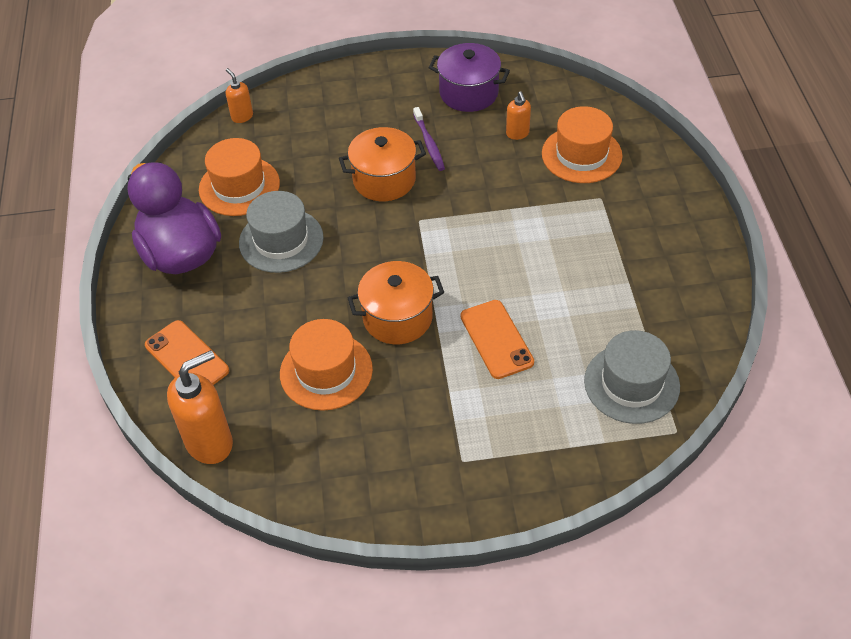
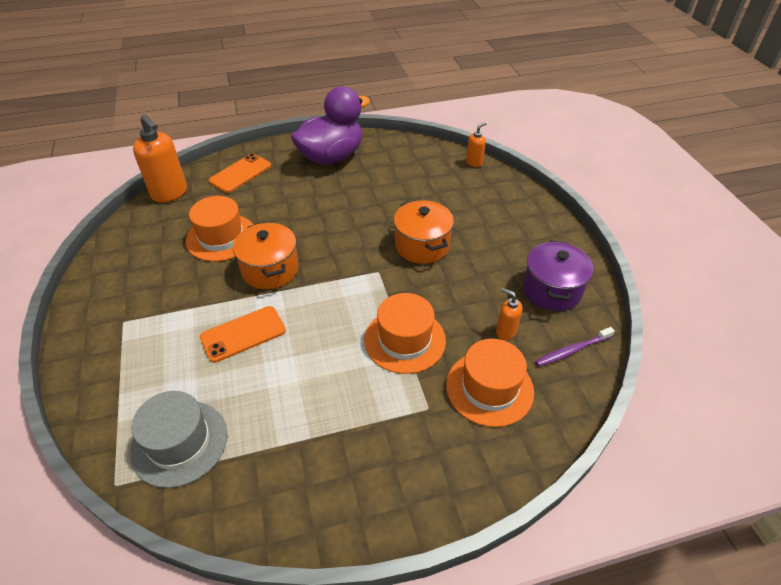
camera: 80 degrees right, 5 degrees down
(239, 186) = (400, 172): orange hat -> orange hat (405, 340)
(281, 240) = (348, 199): grey hat -> none
(429, 143) = (473, 269): purple toothbrush -> purple toothbrush (572, 350)
(517, 134) = (505, 332): orange soap dispenser -> orange soap dispenser turned 60 degrees clockwise

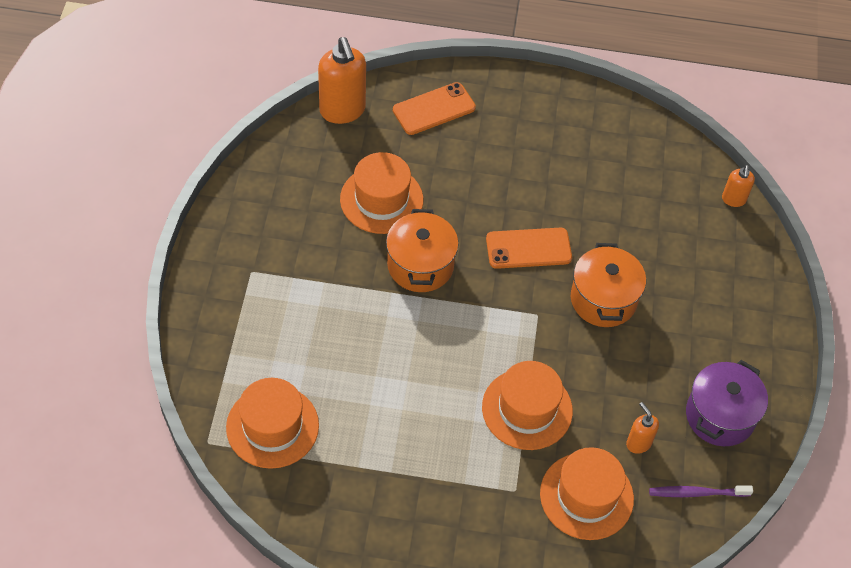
camera: 20 degrees right, 10 degrees up
(179, 443) = (272, 426): grey hat -> orange hat
(243, 334) = (365, 335): orange phone -> orange phone (528, 248)
(331, 157) = (555, 122): purple duck -> none
(474, 162) = (733, 200): orange soap dispenser -> orange soap dispenser turned 120 degrees clockwise

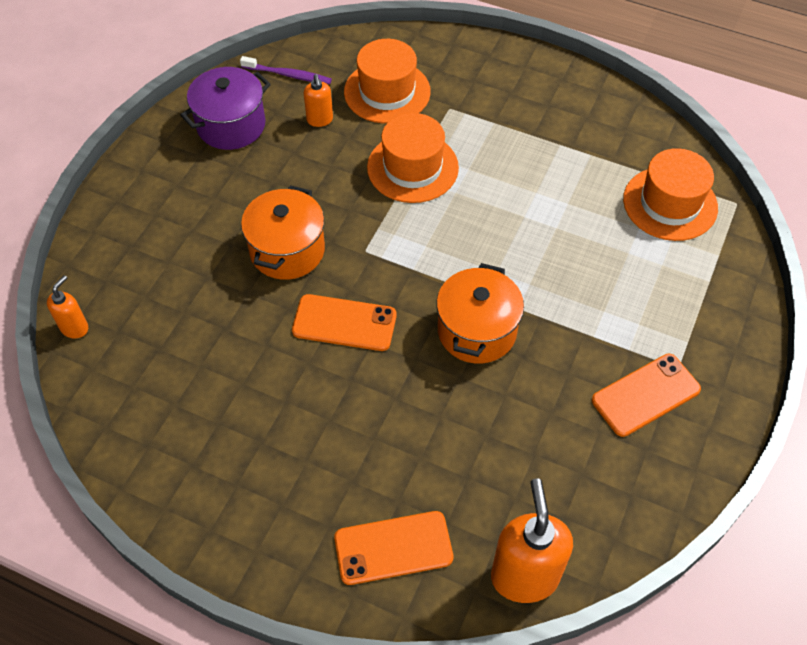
camera: 160 degrees left, 0 degrees up
(275, 244) = (645, 395): none -> orange phone
(381, 199) = (502, 424): orange hat -> none

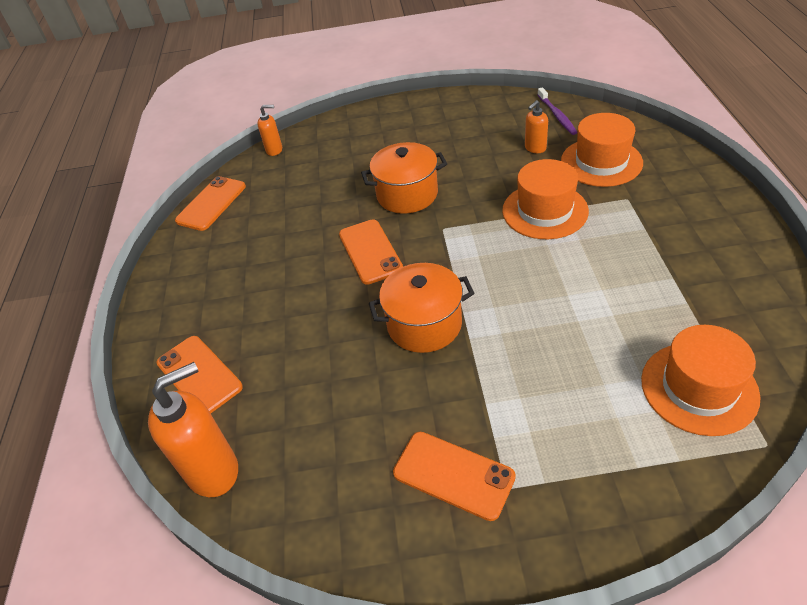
camera: 65 degrees right, 10 degrees down
(113, 435) = (211, 203): none -> orange phone
(231, 125) = (484, 118): purple pot -> none

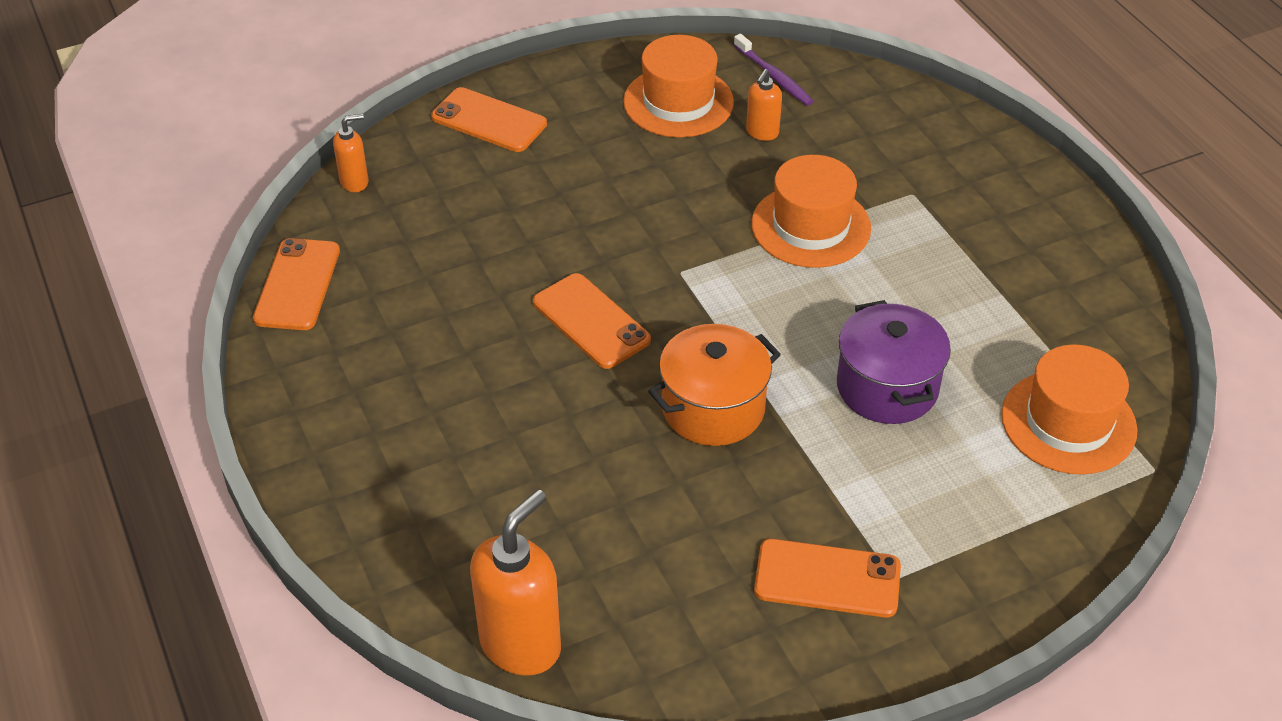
camera: 25 degrees left, 0 degrees up
(199, 375) = (429, 534): orange phone -> orange phone (489, 121)
(407, 194) = (605, 228): orange pot -> none
(558, 332) = (887, 387): none -> purple pot
(601, 162) = (861, 143): orange hat -> orange hat (678, 102)

